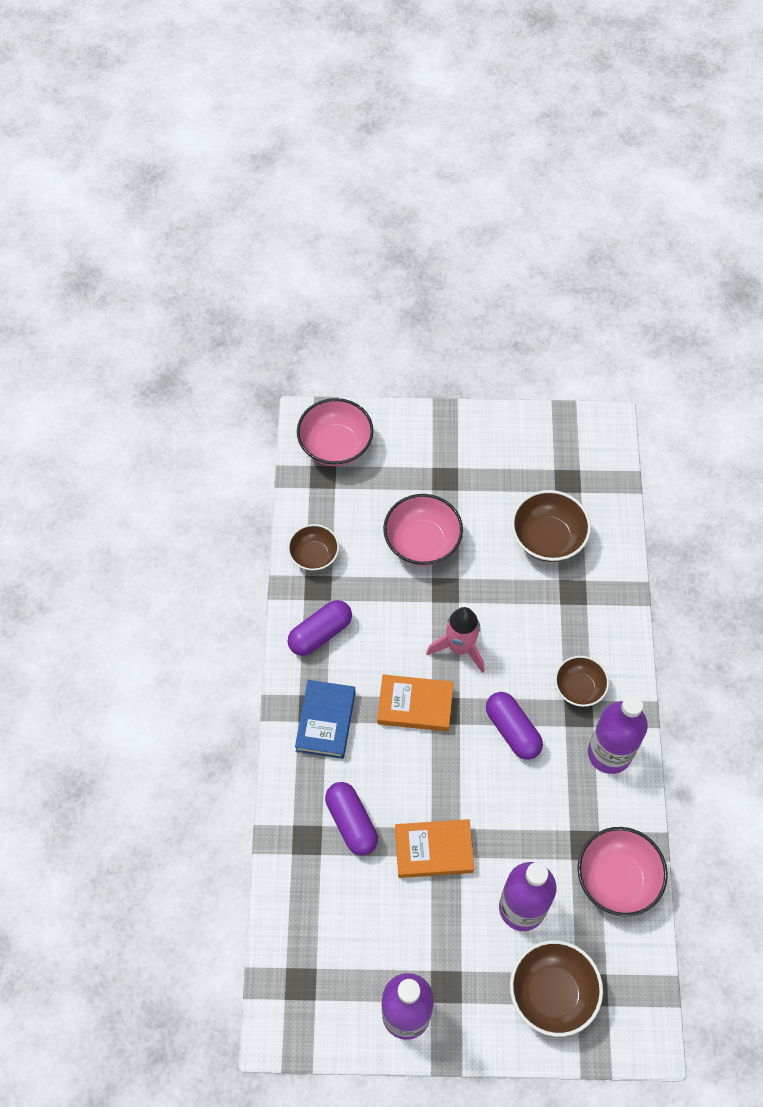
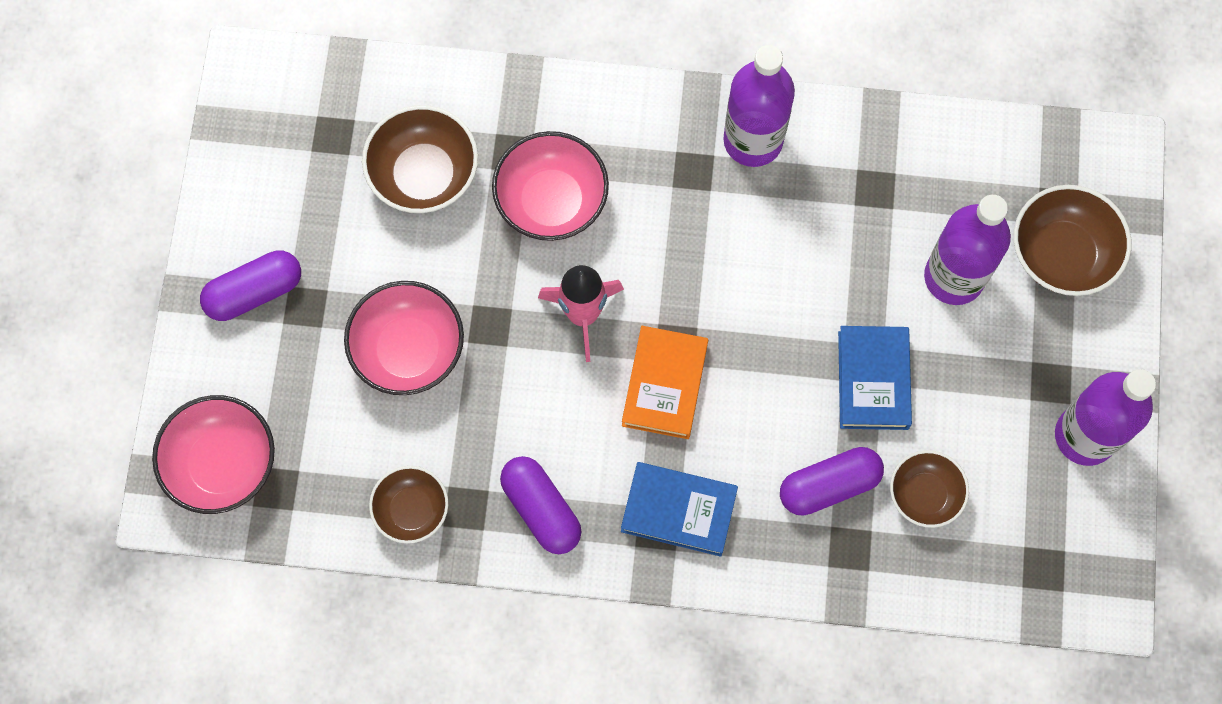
camera: 85 degrees left, 10 degrees up
(433, 850) = (873, 380): orange book -> blue book
(512, 730) = (711, 259): purple capsule -> purple capsule (254, 292)
(579, 688) = (657, 165): brown bowl -> brown bowl (924, 494)
(617, 878) = (920, 157): pink bowl -> pink bowl (551, 201)

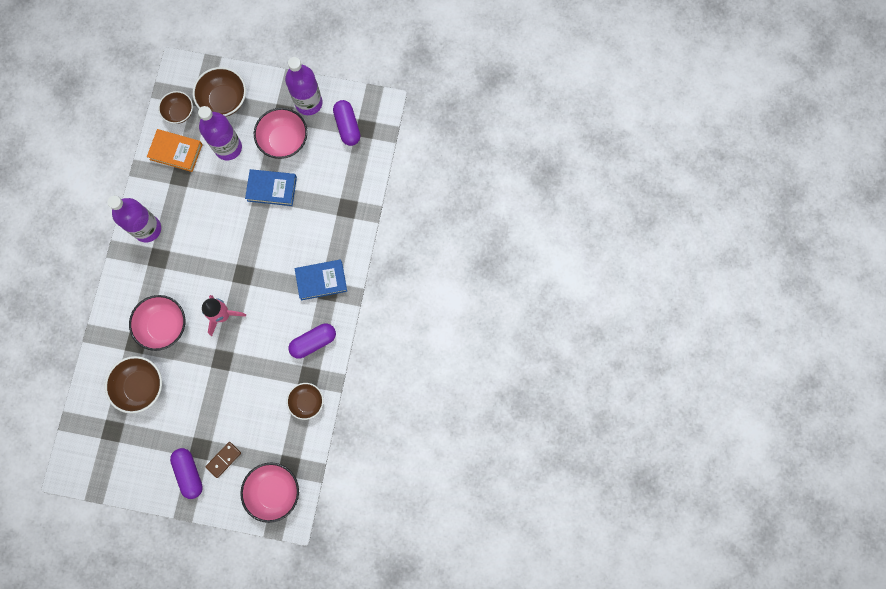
camera: 85 degrees left, 5 degrees up
(284, 355) = (223, 459): none -> brown domino
(408, 350) = (229, 399): pink bowl -> pink bowl (284, 140)
(665, 385) = (262, 281): orange book -> orange book (176, 152)
(679, 510) = (321, 280): blue book -> blue book turned 60 degrees clockwise
(829, 485) = (318, 214): purple capsule -> purple capsule (347, 126)
(924, 494) = (327, 173): brown bowl -> brown bowl (179, 112)

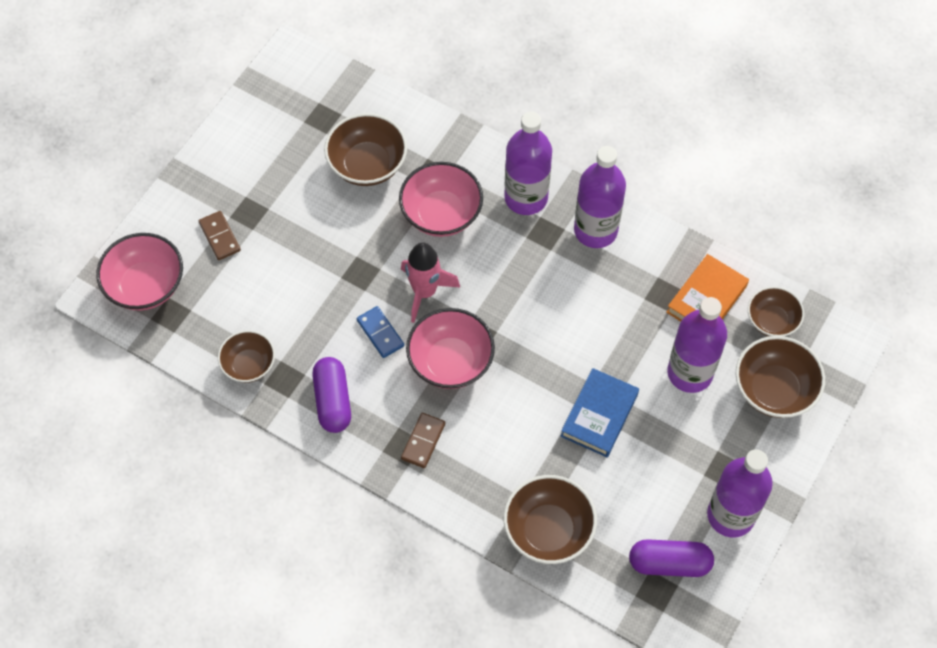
camera: 110 degrees right, 15 degrees down
(136, 278) = (526, 198): none -> purple bottle
(189, 473) = (222, 191): purple capsule -> none
(260, 331) = (380, 333): none -> blue domino
(284, 140) = (676, 457): pink bowl -> pink bowl (450, 361)
(321, 280) = (423, 441): blue book -> brown domino
(351, 194) = (548, 530): none -> brown bowl

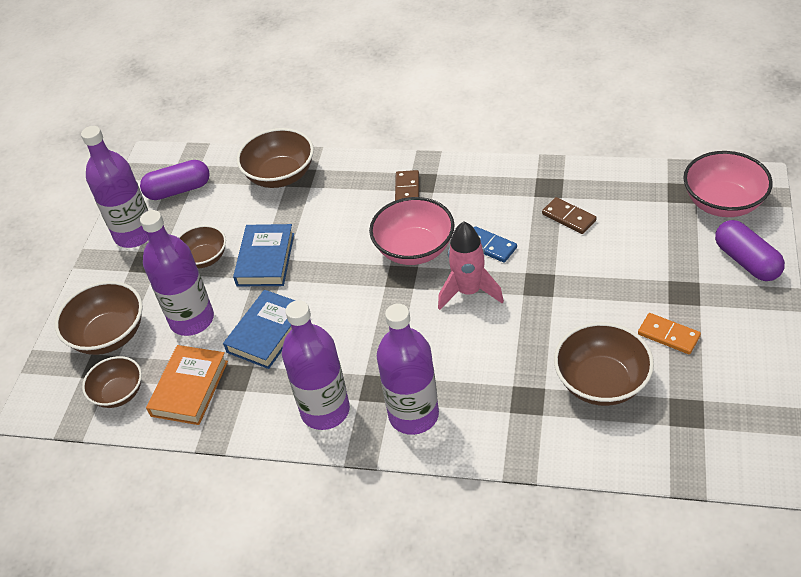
camera: 165 degrees right, 15 degrees down
(220, 237) = (693, 262): brown domino -> brown domino (568, 217)
(249, 365) = (585, 185): brown bowl -> brown bowl (204, 258)
(289, 181) = (668, 335): none -> orange domino
(333, 401) = (498, 188): purple capsule -> purple capsule (746, 261)
(441, 214) = (493, 365): pink bowl -> none
(622, 327) = (267, 333): none -> blue book

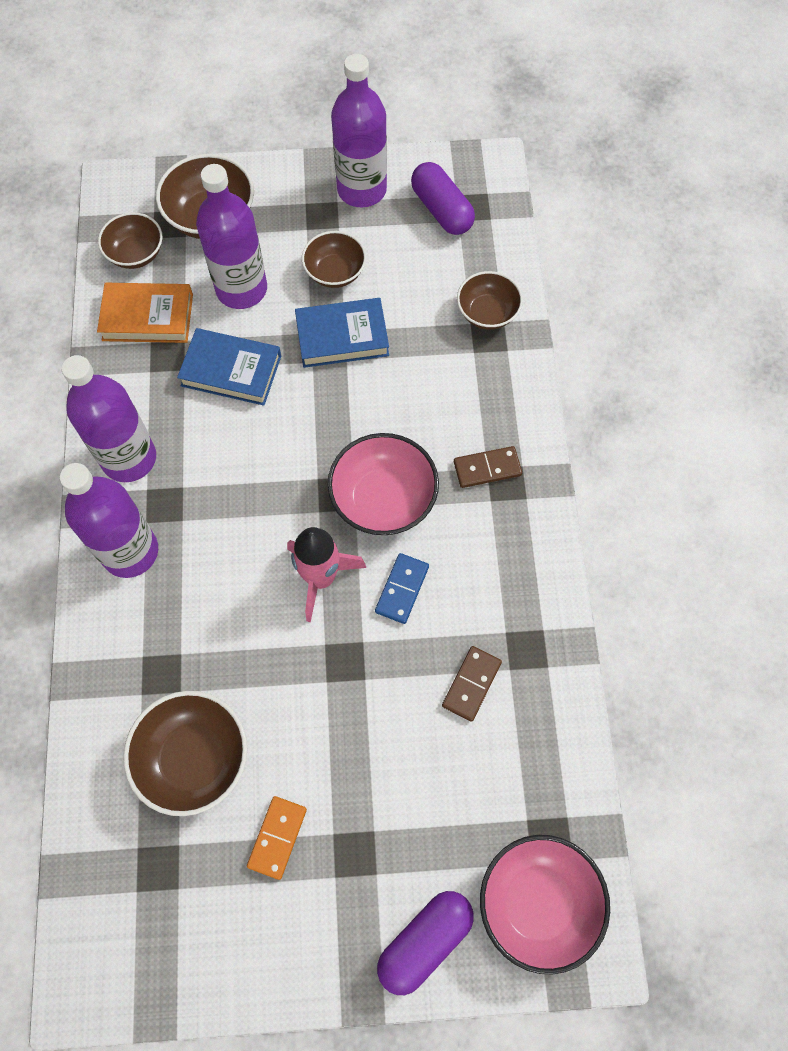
camera: 70 degrees right, 20 degrees up
(280, 175) = (487, 313): brown bowl -> brown bowl, size x0.65

